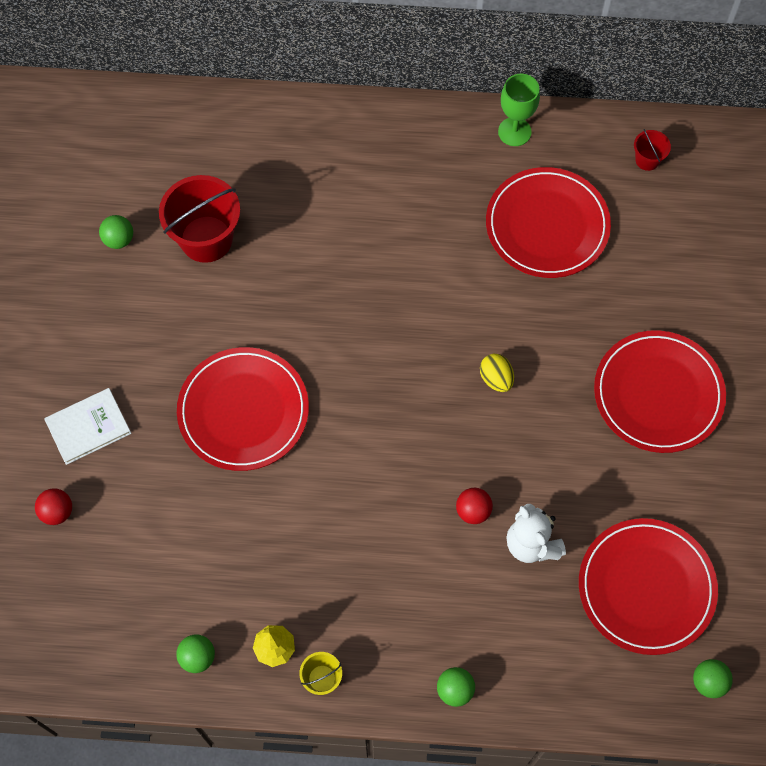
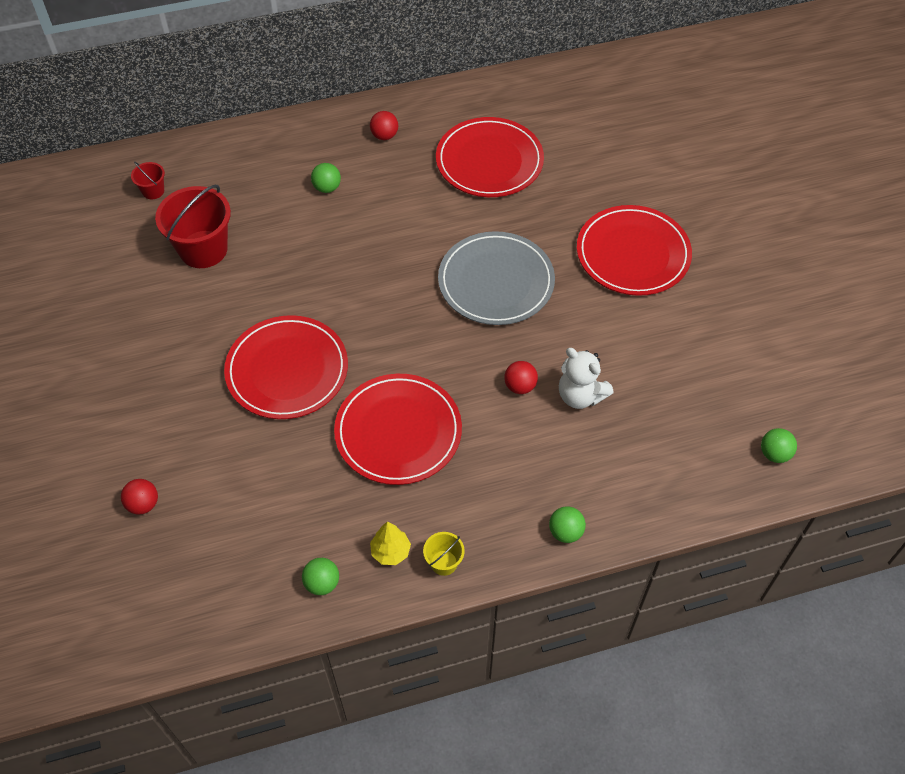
camera: 20 degrees left, 10 degrees down
(88, 427) = (148, 426): white book -> none
(119, 239) = (124, 271): green ball -> green ball (327, 188)
(444, 156) = (384, 135): none -> red ball
(496, 379) = (496, 281): yellow egg -> grey plate
(514, 132) = (434, 104): green goblet -> none
(646, 587) = (690, 398): red plate -> red plate (398, 432)
(647, 160) = (548, 95): red bucket -> red bucket (153, 191)

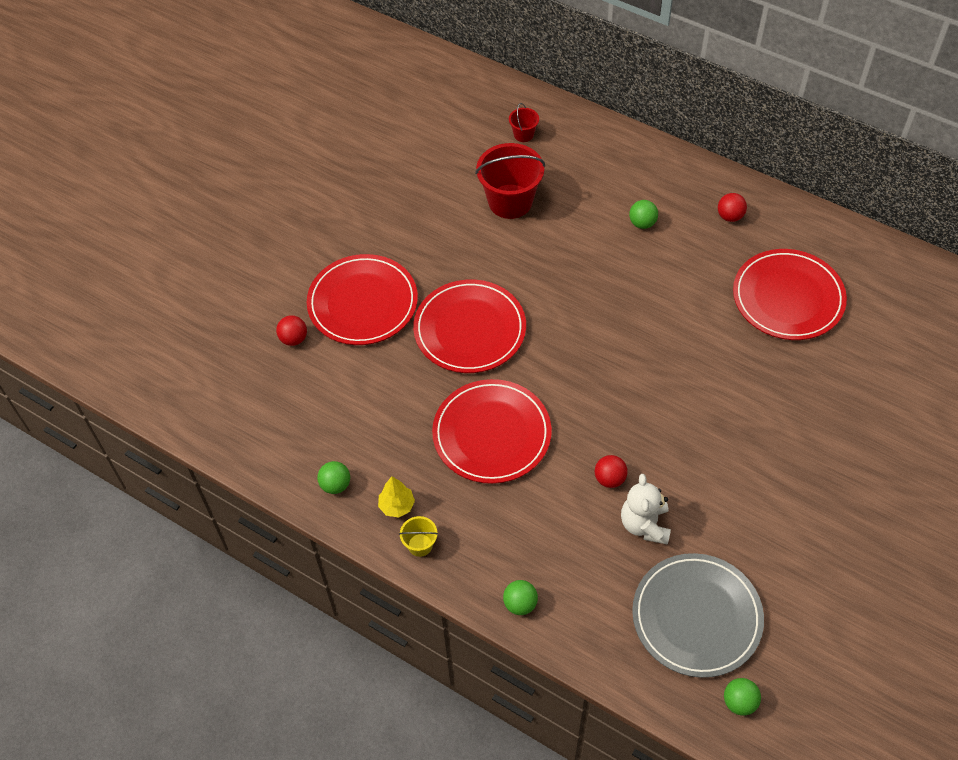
camera: 50 degrees right, 0 degrees up
(496, 281) = (683, 391): grey plate -> grey plate (696, 617)
(633, 254) = (816, 460): red plate -> red plate (363, 303)

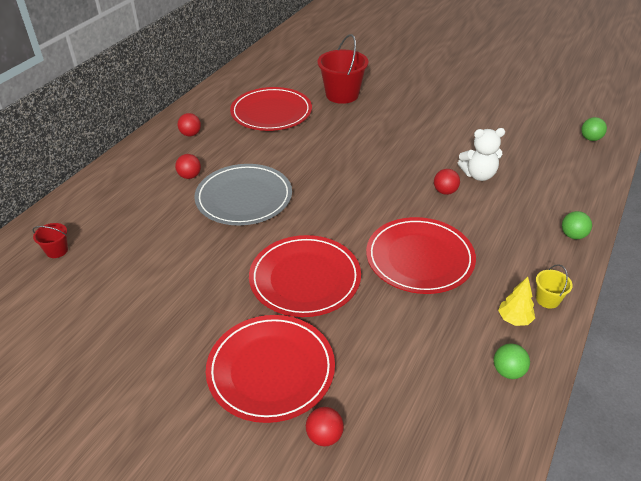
camera: 95 degrees left, 15 degrees down
(510, 201) = (146, 257): red bucket -> red bucket (342, 95)
(642, 223) = (190, 176): green ball -> red ball
(696, 617) = (540, 154): grey plate -> grey plate (244, 198)

